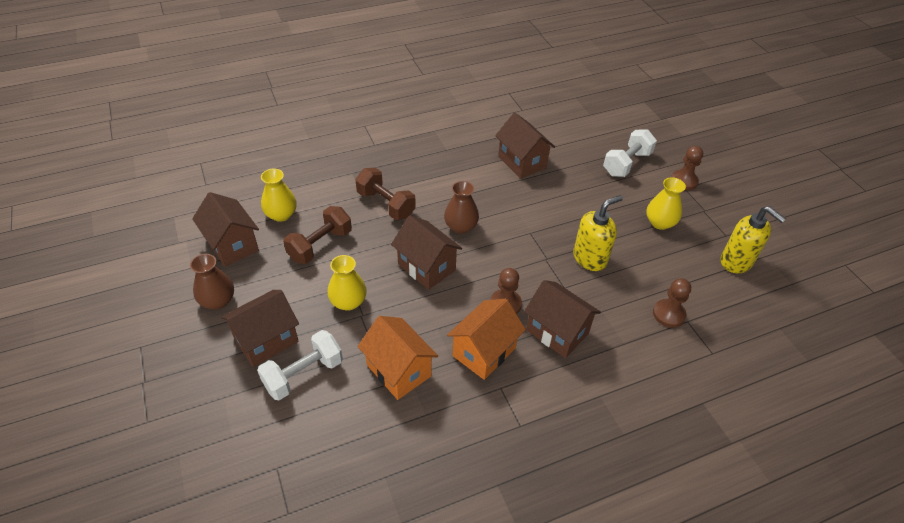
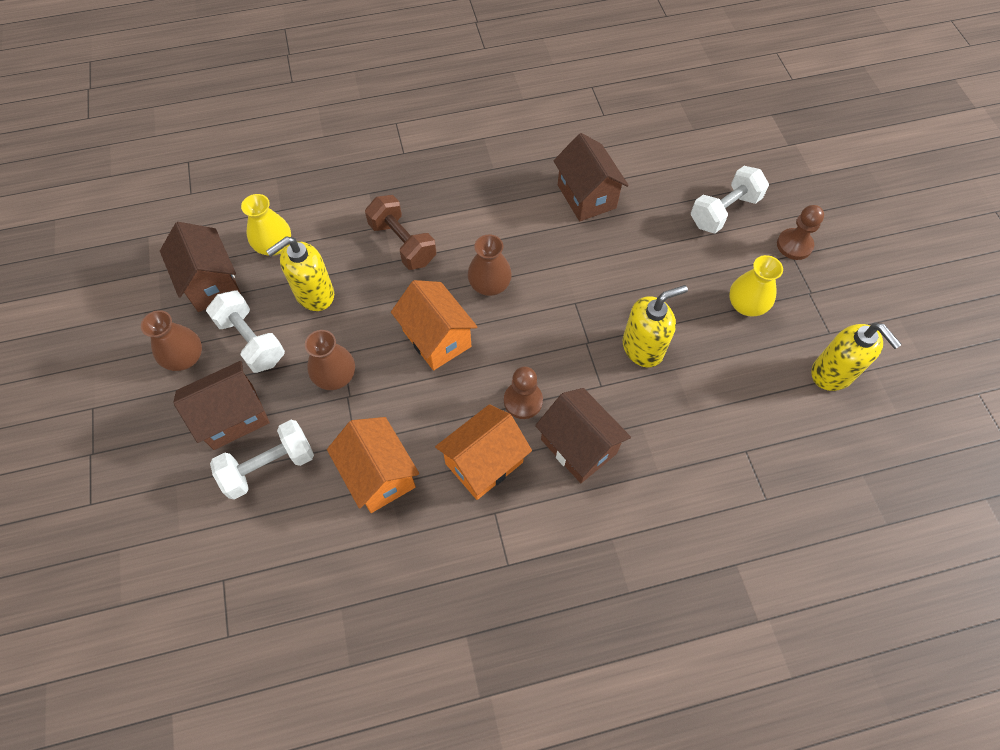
camera: 10 degrees right, 15 degrees up
(273, 283) = (251, 341): none -> white dumbbell
(320, 245) = (314, 294): brown dumbbell -> yellow soap dispenser
(348, 302) = (335, 376): yellow vase -> brown vase
(426, 267) = (437, 338): brown house -> orange house
(668, 314) = (724, 438): brown pawn -> none

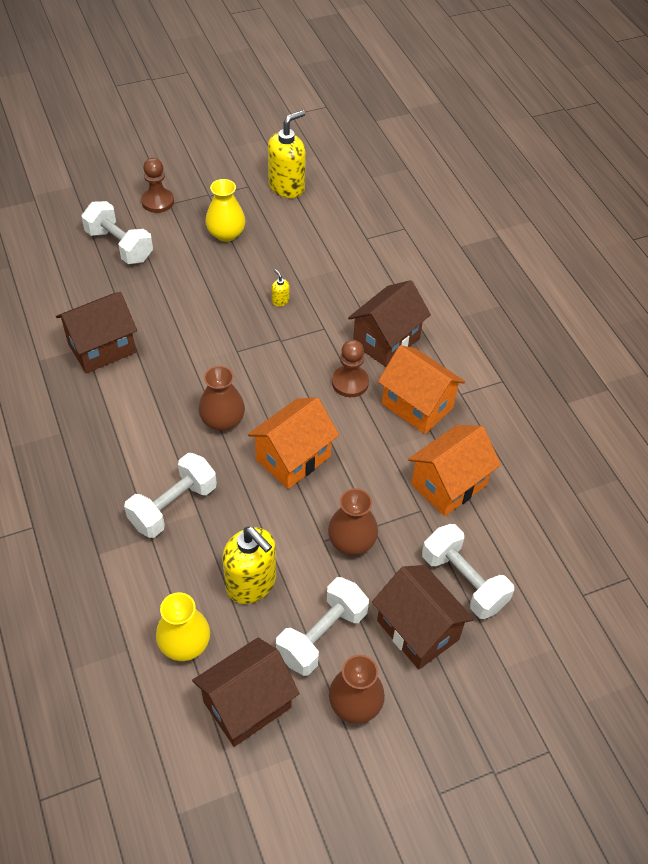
camera: 100 degrees left, 10 degrees down
(402, 243) = (173, 506): brown dumbbell -> white dumbbell
(643, 348) = (280, 301): yellow soap dispenser -> yellow soap dispenser, size x0.41

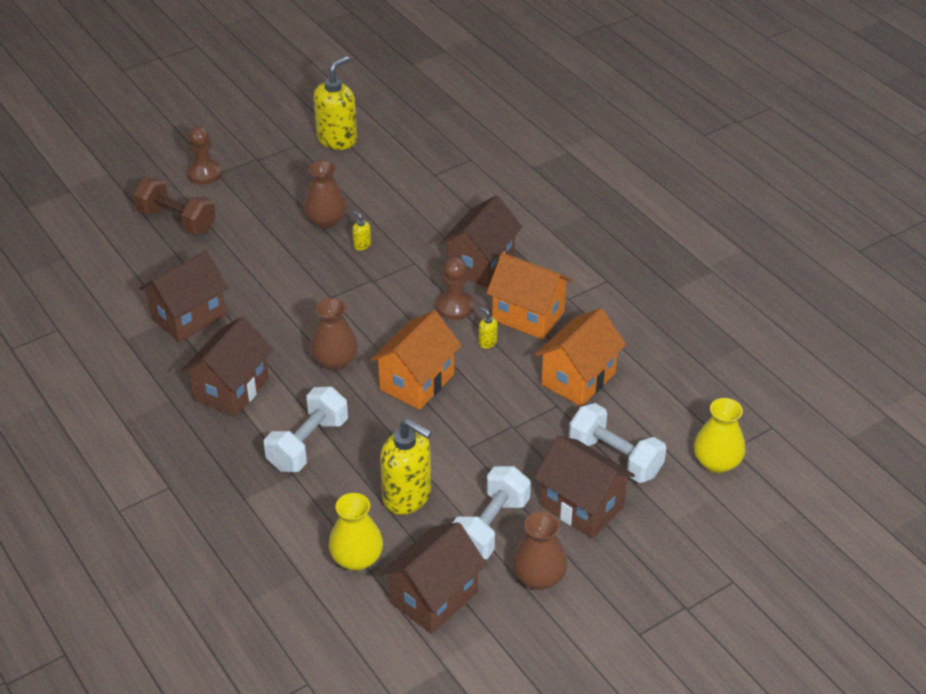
camera: 10 degrees left, 10 degrees down
(119, 246) = (177, 221): white dumbbell -> brown dumbbell
(119, 432) = (231, 389): none -> brown house
(226, 234) = (286, 192): yellow vase -> yellow vase (717, 462)
(351, 541) = (496, 443): brown vase -> brown vase (326, 221)
(371, 427) = (487, 342): none -> yellow soap dispenser

